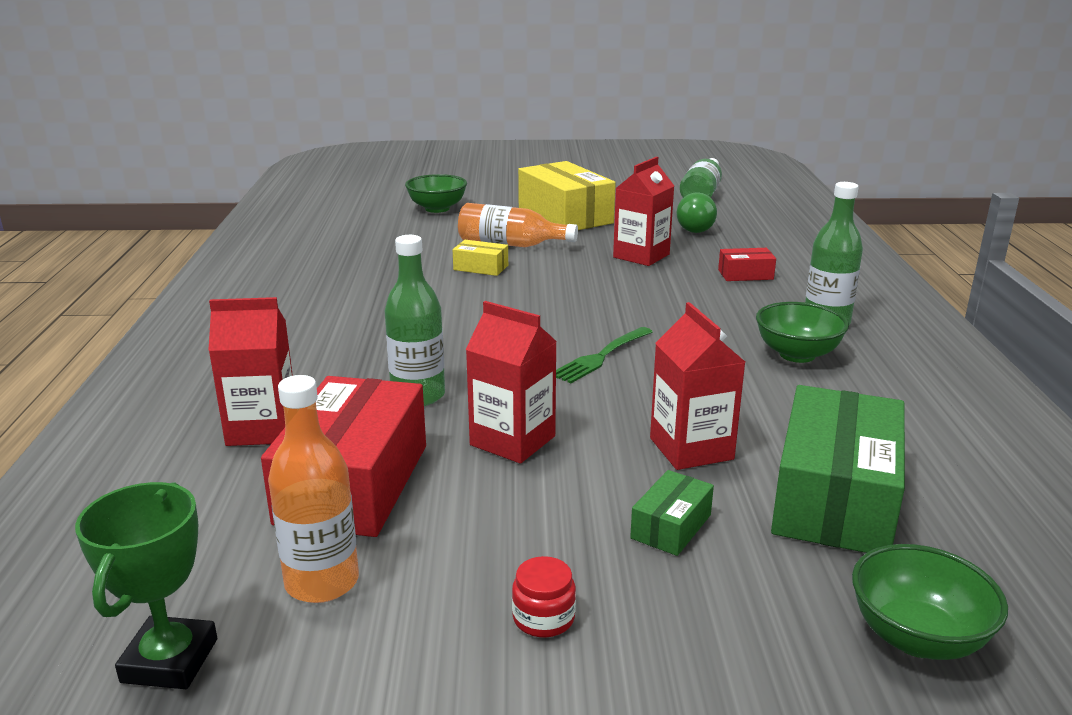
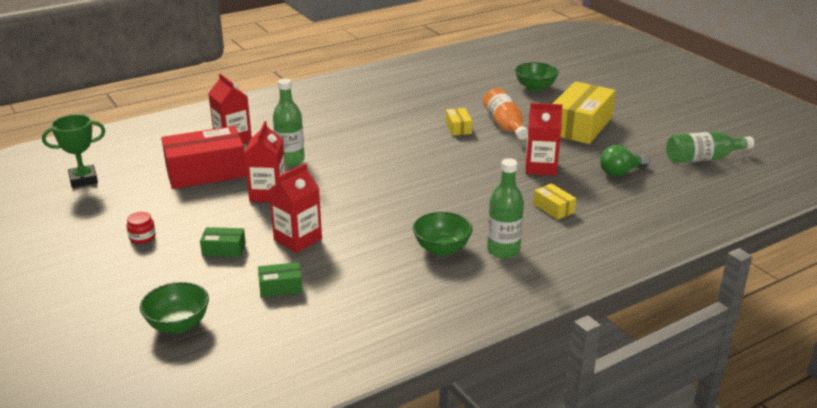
camera: 60 degrees right, 5 degrees up
(322, 582) = (138, 189): orange bottle -> none
(601, 357) = (377, 192): green fork -> none
(745, 274) = (553, 208): red box -> yellow box
(834, 497) = (280, 287): green box -> green box, size x0.46

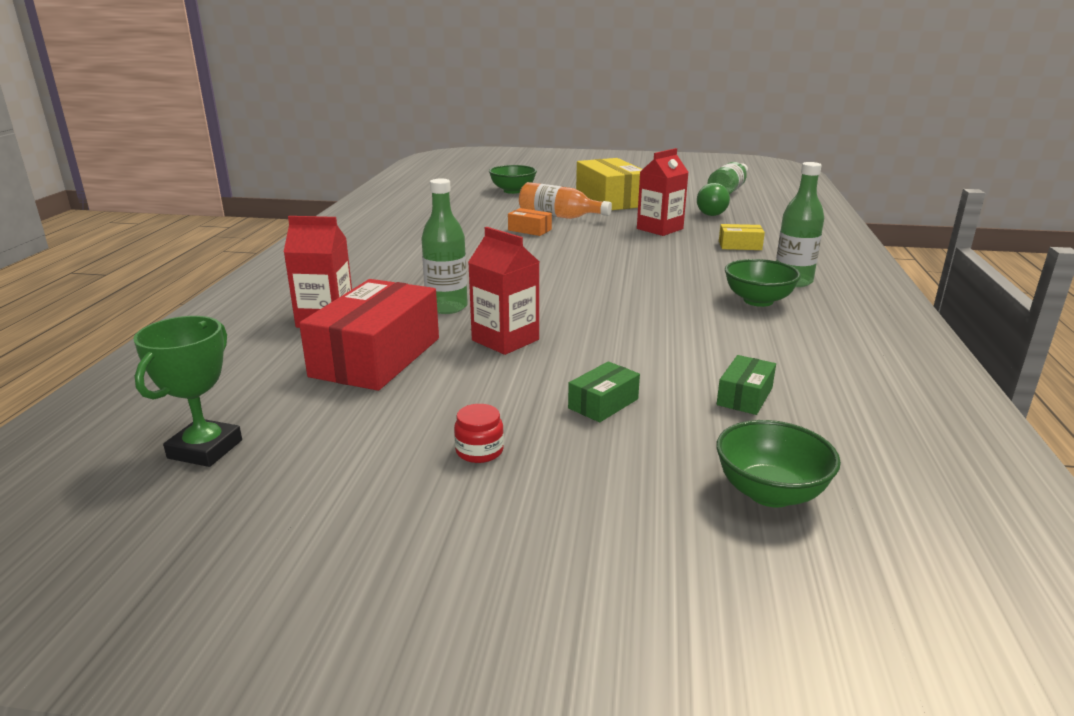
camera: 50 degrees left, 5 degrees down
(298, 239) = (642, 356): red carton -> none
(458, 128) = (529, 230): yellow box -> orange box

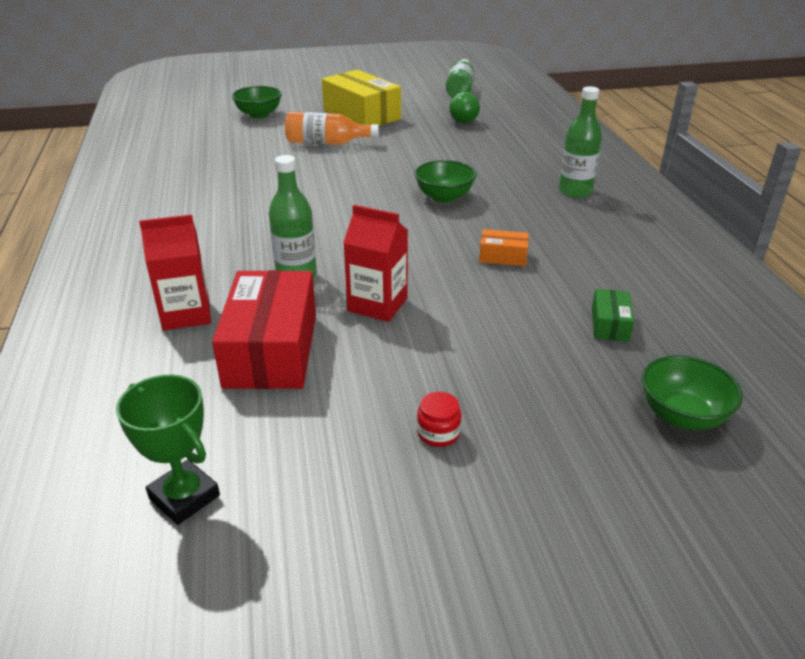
camera: 20 degrees left, 10 degrees up
(205, 449) = (184, 497): green trophy -> green trophy turned 45 degrees counterclockwise
(529, 230) = (310, 165): orange box -> orange box (503, 256)
(603, 403) = (506, 357): green box -> none
(660, 229) = (429, 146): red carton -> none
(740, 245) = (509, 156): yellow box -> none
(758, 301) = (560, 218): green bowl -> green bowl (444, 197)

